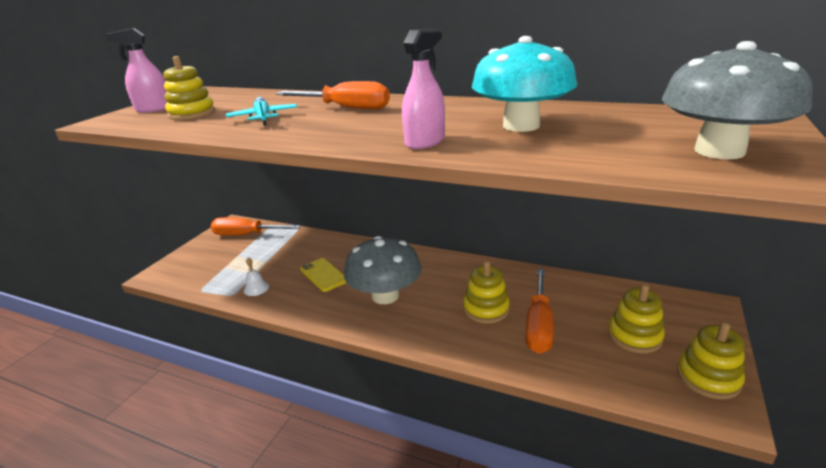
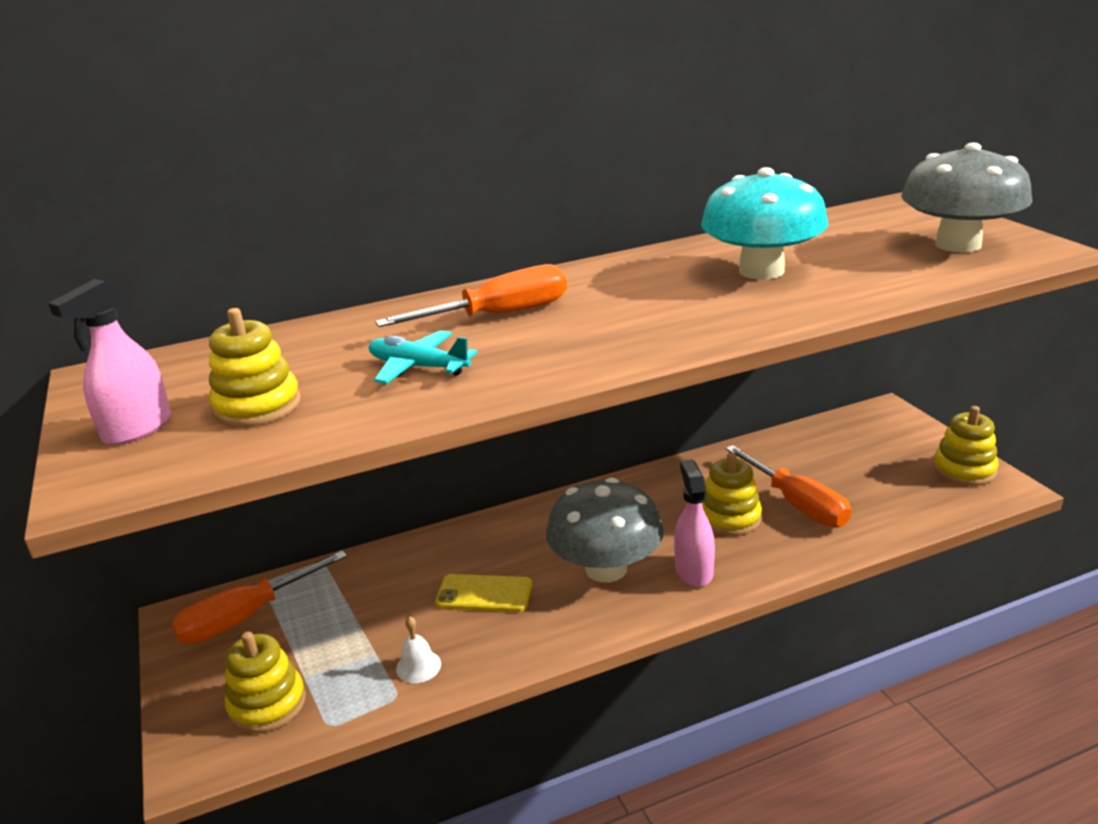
camera: 45 degrees left, 0 degrees up
(425, 142) = (723, 319): pink spray bottle -> pink spray bottle (693, 570)
(634, 336) = (876, 467): yellow stacking toy -> yellow stacking toy (267, 704)

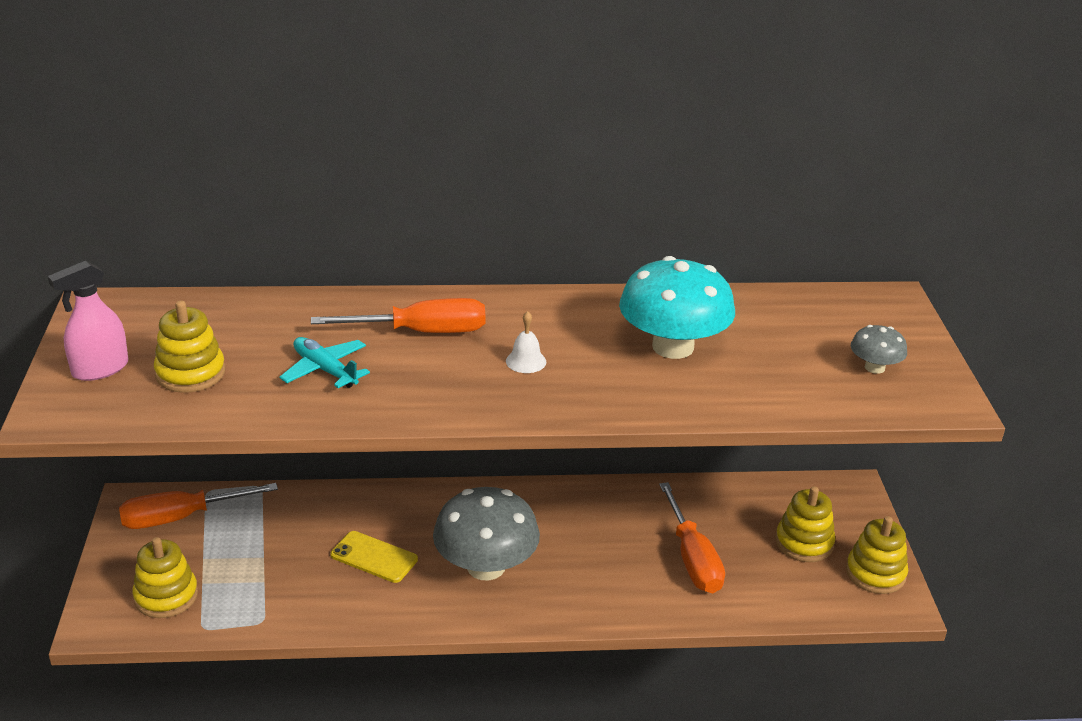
camera: 15 degrees right, 5 degrees up
(418, 666) = (290, 603): white bell -> white bell (526, 361)
(693, 570) = (557, 592): pink spray bottle -> none
(729, 518) = (622, 553): yellow stacking toy -> yellow stacking toy (804, 543)
(958, 244) = (874, 367): grey mushroom -> grey mushroom, size x0.48

